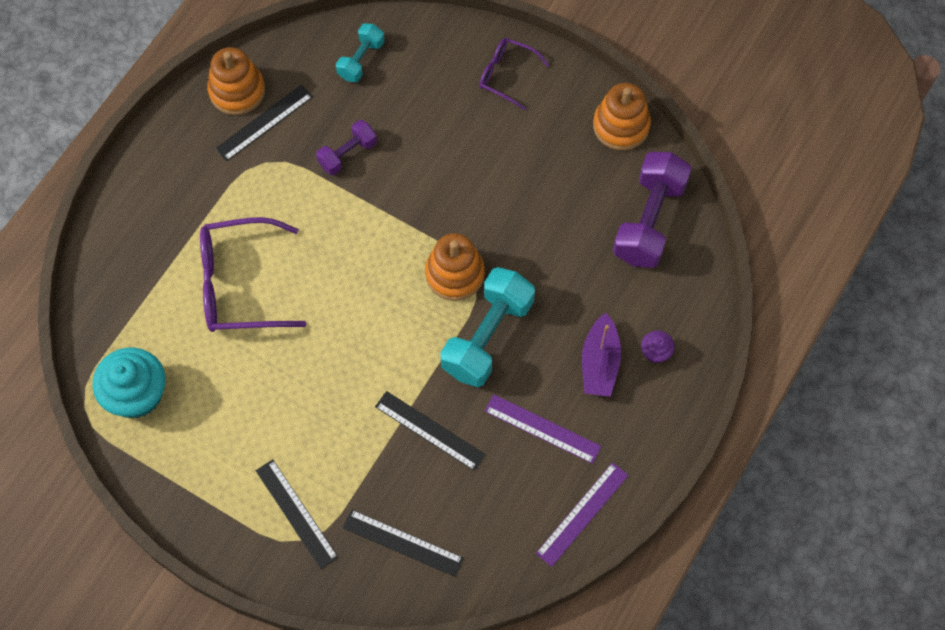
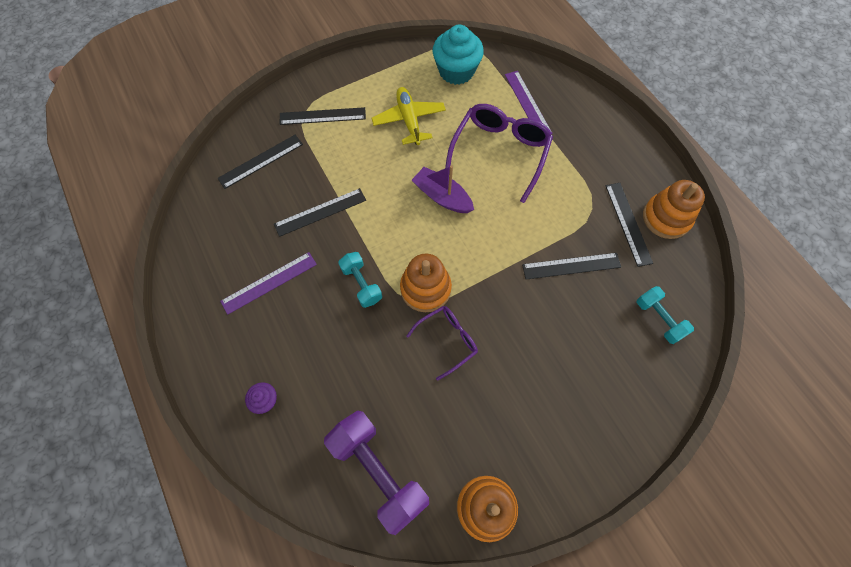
camera: 120 degrees right, 0 degrees up
(247, 407) = (409, 120): none -> yellow plane
(347, 154) = (571, 266): purple dumbbell -> black ruler
(487, 337) = (361, 284): turquoise dumbbell -> turquoise dumbbell, size x0.55
(506, 75) = (590, 432): purple glasses -> purple glasses (447, 340)
(582, 514) = (193, 274): purple ruler -> purple ruler (527, 103)
(599, 363) = (287, 352): purple boat -> purple boat (442, 197)

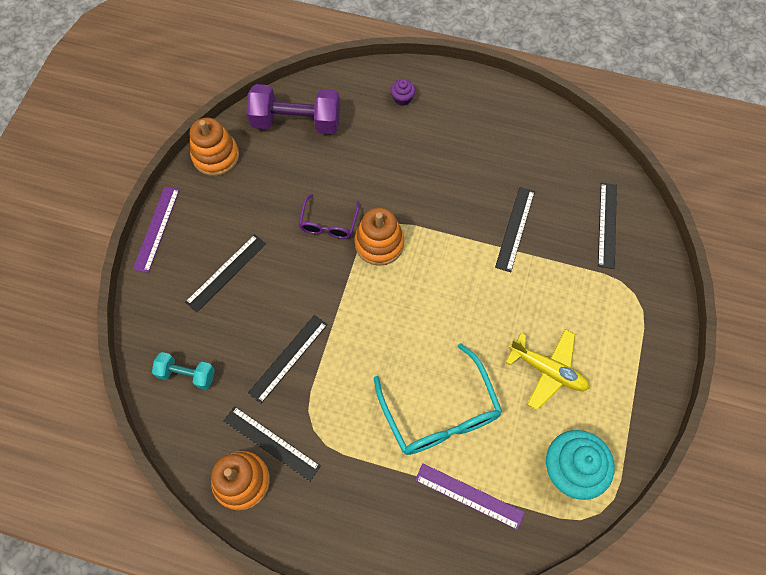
camera: 135 degrees right, 0 degrees up
(269, 282) = (485, 155): purple ruler -> purple ruler (156, 228)
(322, 116) = (617, 305): black ruler -> black ruler (226, 272)
(361, 284) = (425, 207): turquoise dumbbell -> none
(442, 197) = (443, 324): purple boat -> none
(500, 152) = (440, 412): purple glasses -> turquoise glasses

